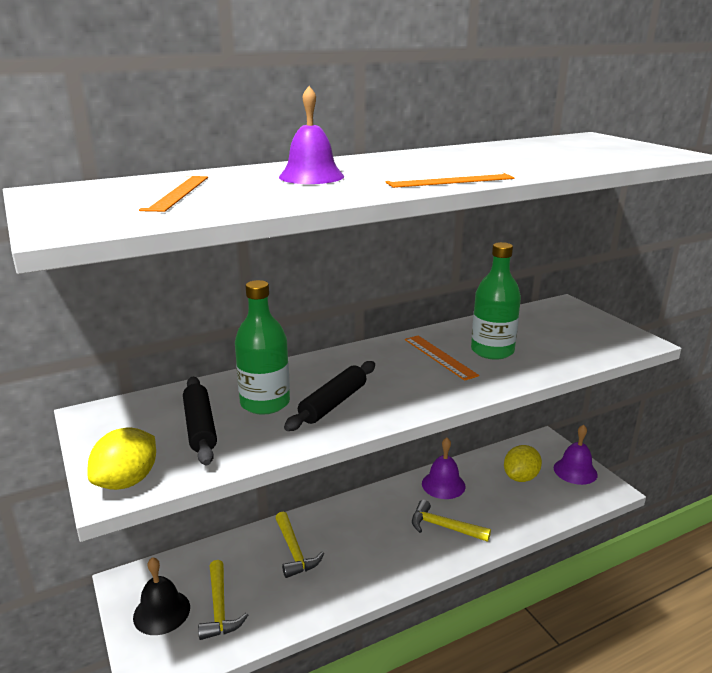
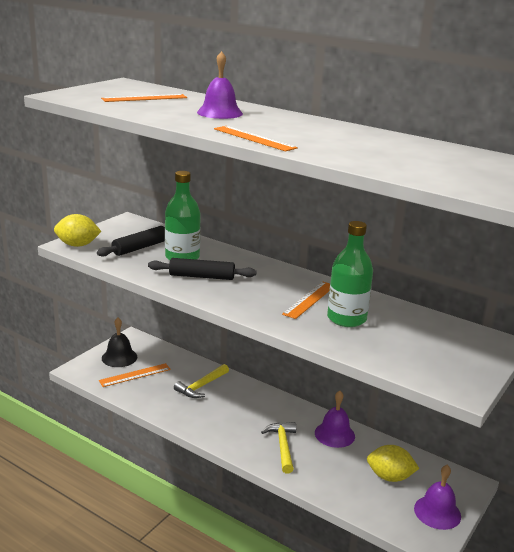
camera: 60 degrees right, 0 degrees up
(219, 608) = (135, 375): yellow hammer -> orange ruler

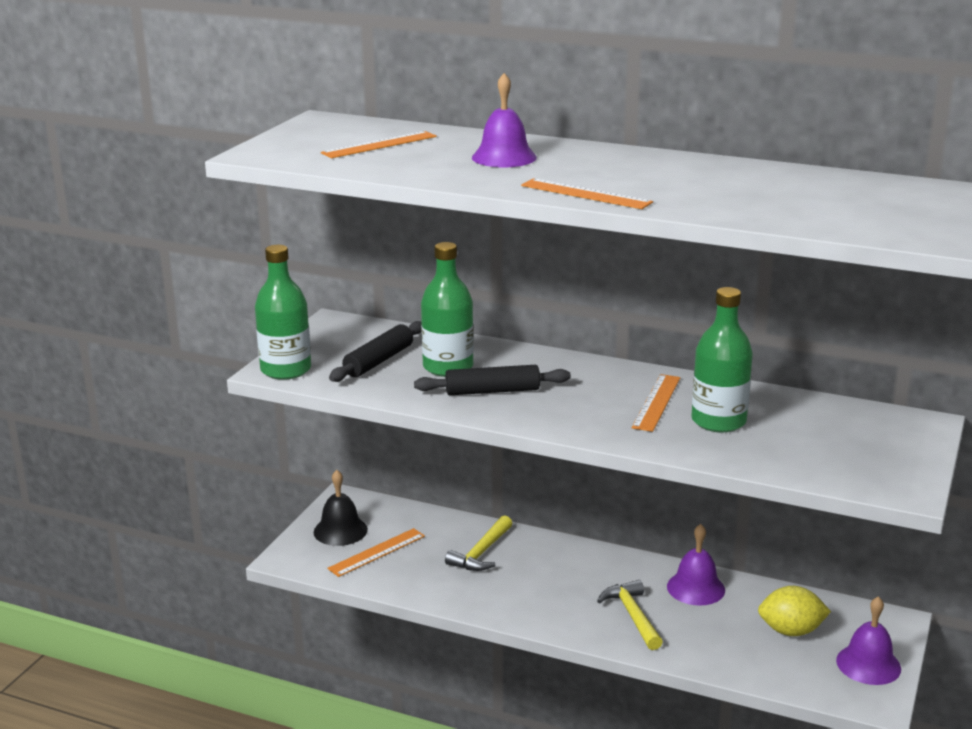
camera: 10 degrees left, 0 degrees up
(78, 245) = (286, 370): yellow lemon -> green bottle

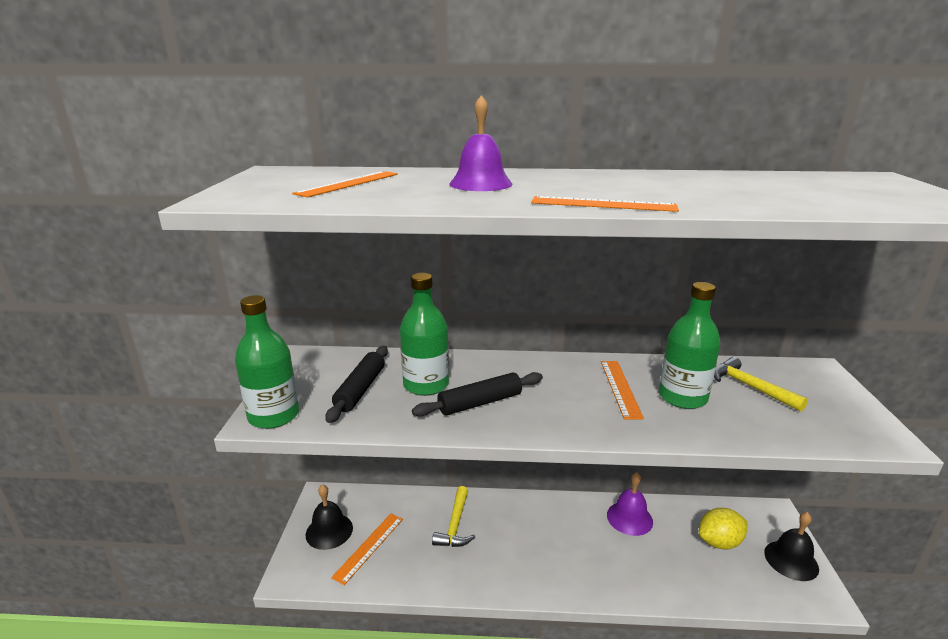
camera: 20 degrees left, 0 degrees up
(632, 616) = (602, 560): yellow hammer -> yellow hammer (750, 387)
(868, 664) = (791, 560): purple bell -> black bell

